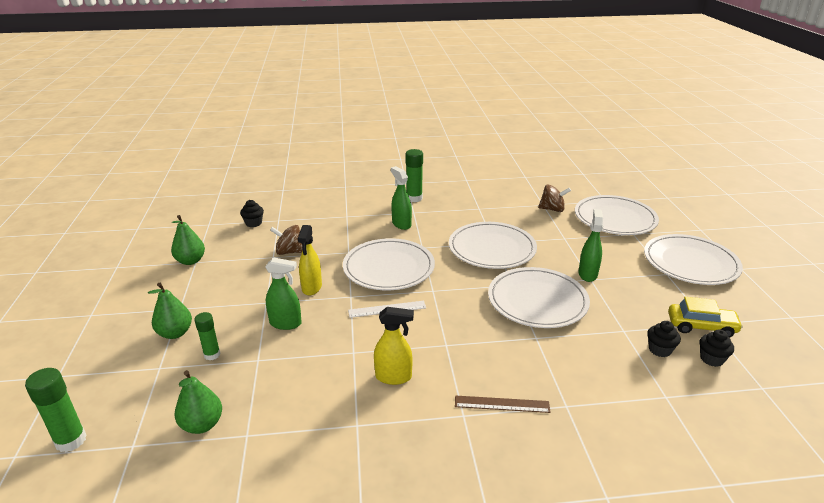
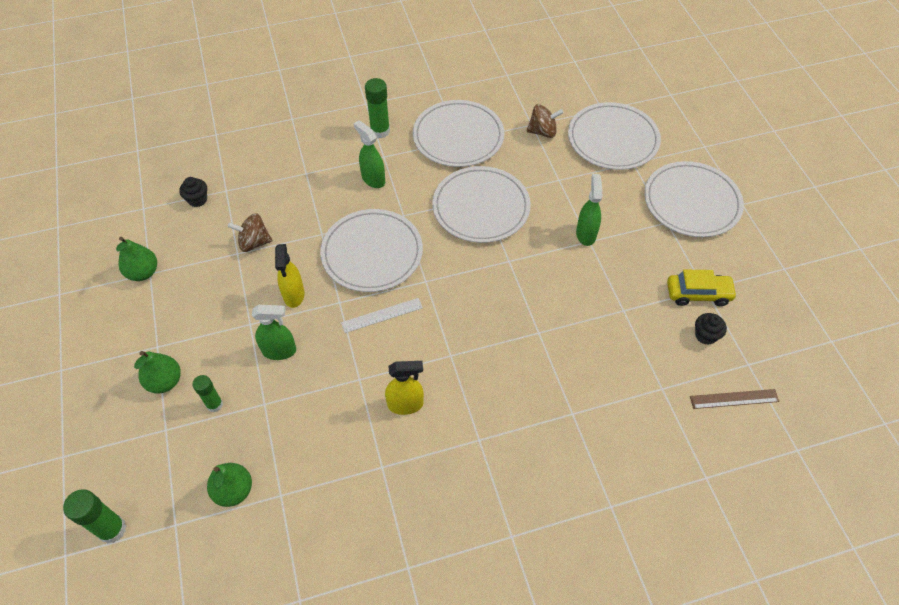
camera: 10 degrees left, 25 degrees up
(502, 404) = (513, 421): brown ruler -> brown ruler (734, 399)
(537, 301) = (536, 281): white plate -> white plate (458, 136)
(659, 350) = (657, 331): black cupcake -> none

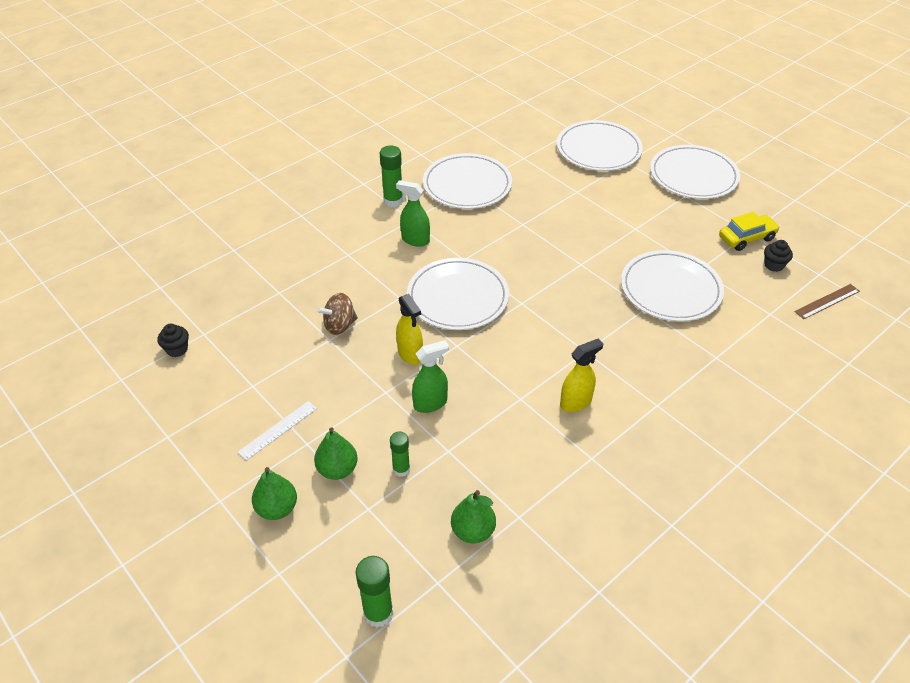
camera: 25 degrees left, 10 degrees down
(143, 273) = (245, 387): green pear -> green pear (277, 508)
(197, 200) = (256, 309): black cupcake -> black cupcake (177, 349)
(382, 315) = (503, 342): white ruler -> white ruler (278, 430)
(481, 207) = (527, 232): white plate -> white plate (670, 289)
(542, 132) = (537, 160): brown spinning top -> none
(586, 234) = (628, 224): green spray bottle -> none

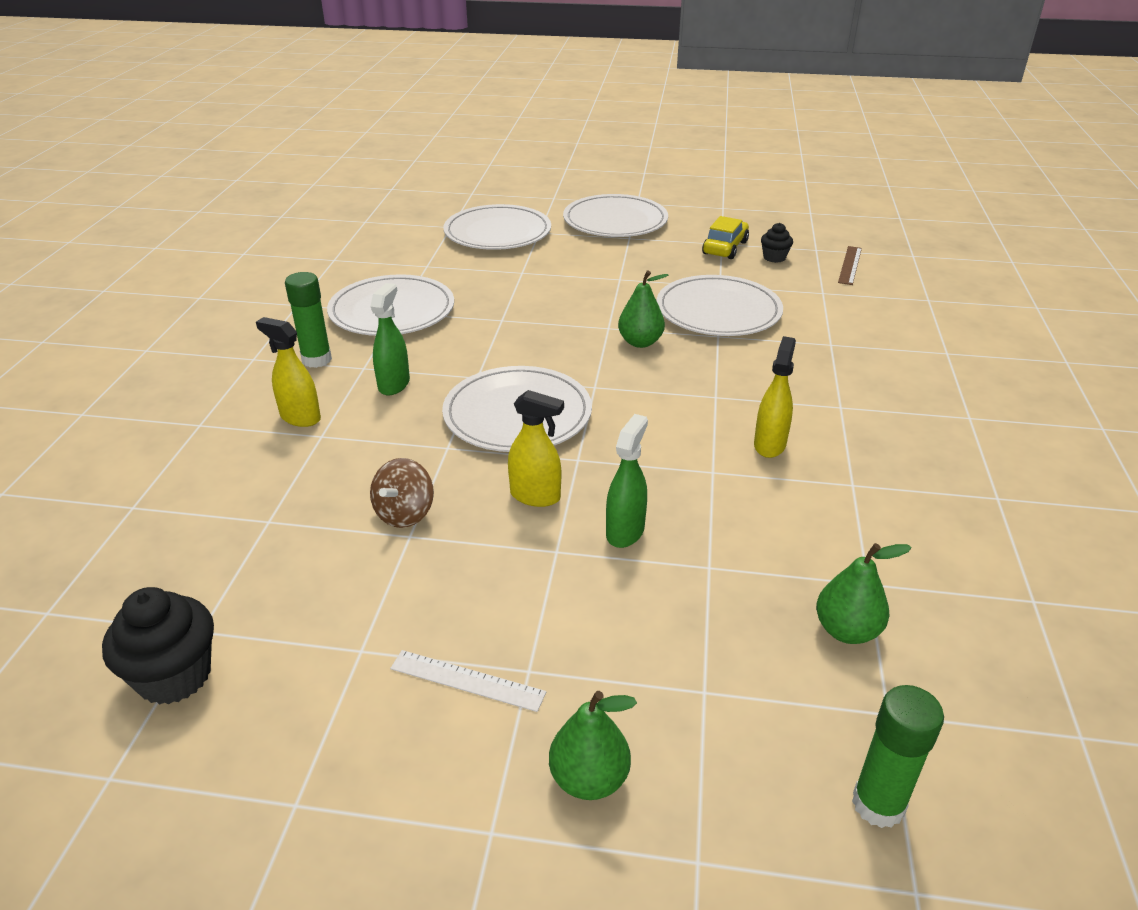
camera: 40 degrees left, 10 degrees down
(177, 349) = (174, 676): black cupcake -> black cupcake, size x1.74
(278, 430) = (467, 680): white ruler -> white ruler turned 75 degrees counterclockwise
(337, 469) = (608, 673): green pear -> green pear (640, 342)
(349, 237) = (300, 417): none -> yellow spray bottle
(401, 469) = (684, 621): green glue stick -> none
(415, 240) = (394, 384): green spray bottle -> green spray bottle turned 120 degrees clockwise

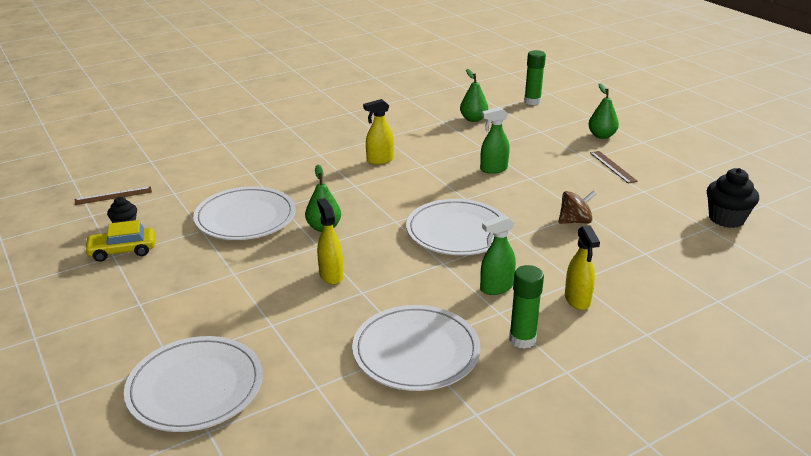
camera: 130 degrees left, 5 degrees down
(467, 680) = (613, 167): white ruler -> brown ruler
(535, 496) = (508, 197): yellow spray bottle -> yellow spray bottle (331, 275)
(615, 221) = (101, 329): white plate -> none

